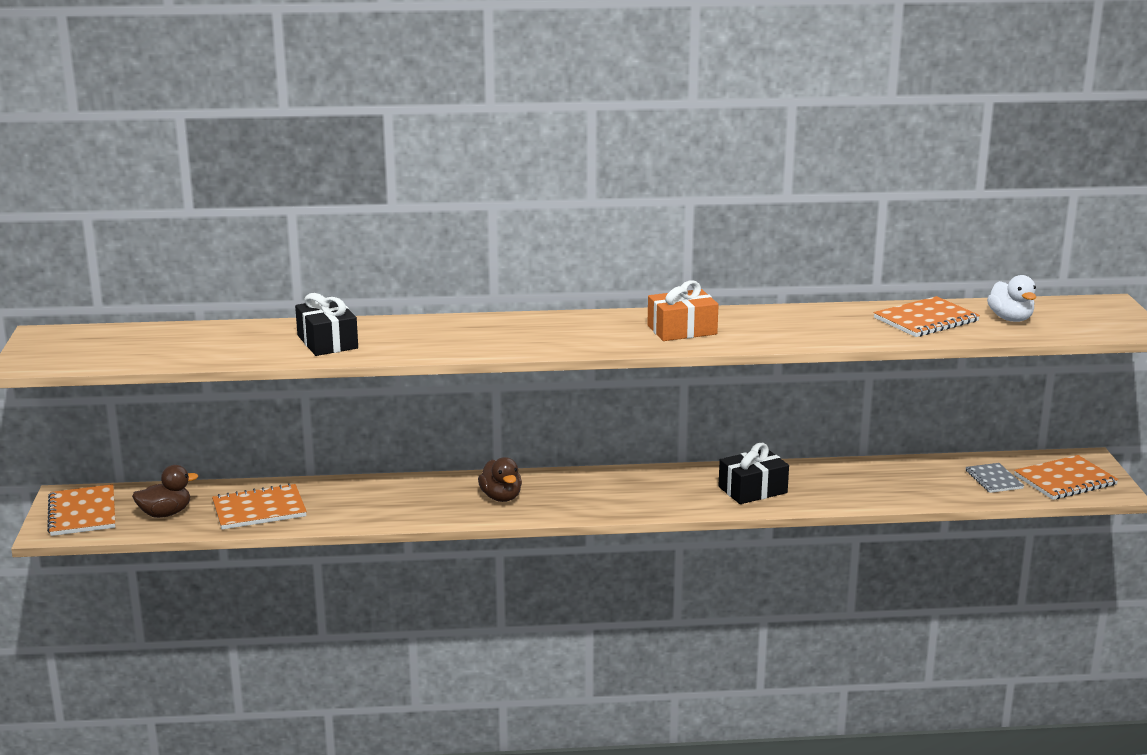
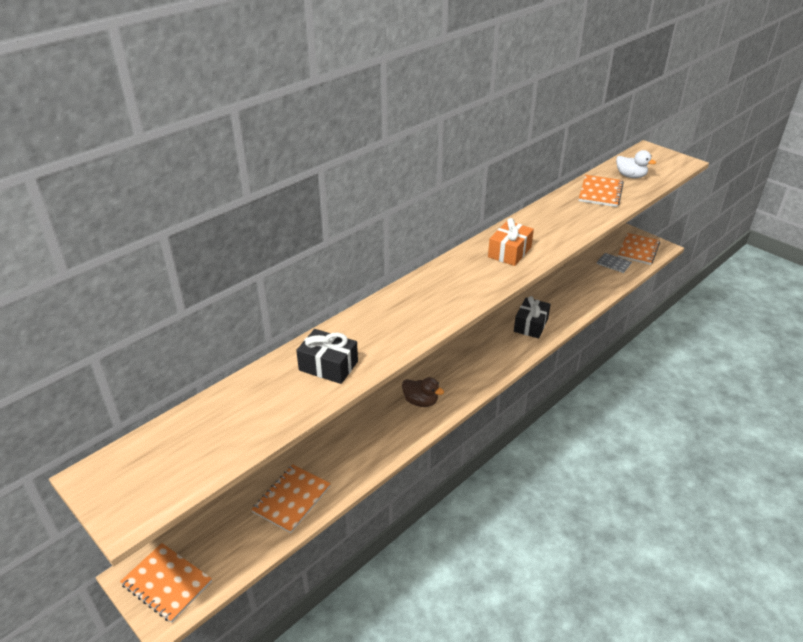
camera: 40 degrees left, 15 degrees up
(165, 514) = (231, 544): brown duck -> none

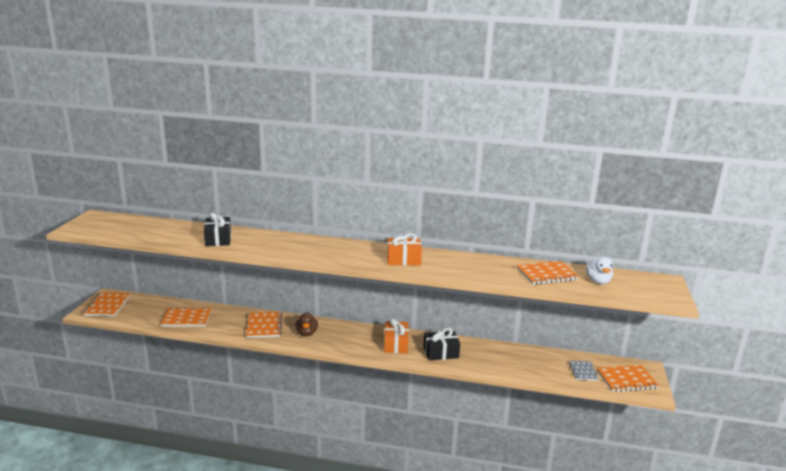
camera: 55 degrees right, 15 degrees down
(375, 431) = (264, 326): none -> orange notebook
(494, 346) = (396, 344): none -> orange gift

